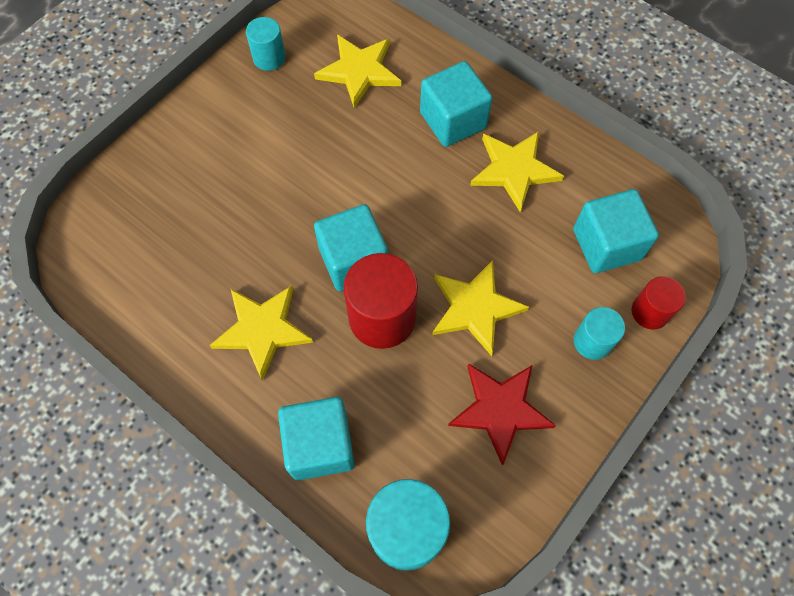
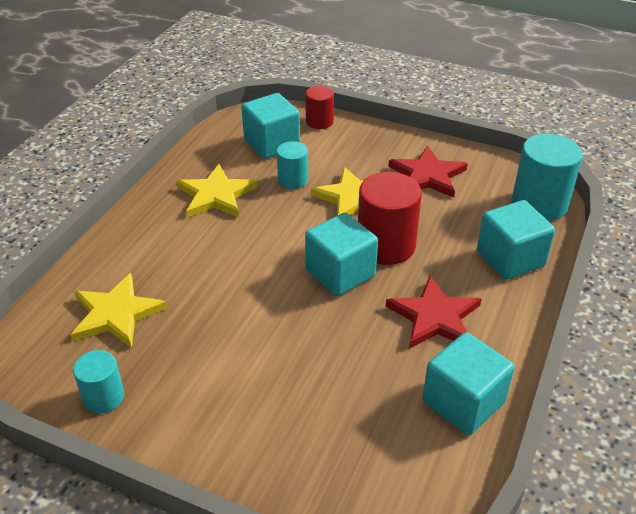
camera: 105 degrees left, 25 degrees down
(263, 330) = (434, 317): yellow star -> red star
(453, 120) = (169, 238): turquoise cube -> turquoise cube (463, 402)
(592, 341) = (354, 142): turquoise cylinder -> turquoise cylinder (293, 180)

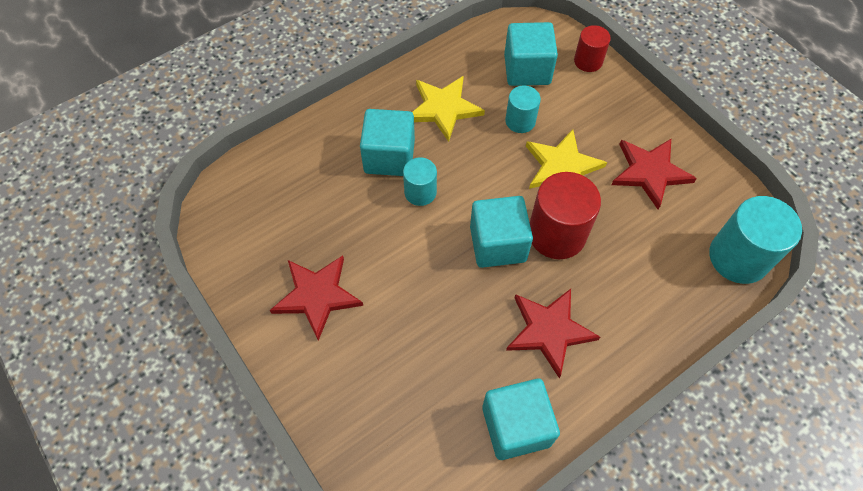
camera: 30 degrees right, 20 degrees up
(103, 397) = (249, 270): turquoise cylinder -> turquoise cylinder (420, 192)
(116, 314) = (298, 196): yellow star -> none
(194, 387) = (317, 295): none -> red star
(510, 259) = (663, 305): turquoise cube -> turquoise cube (389, 157)

